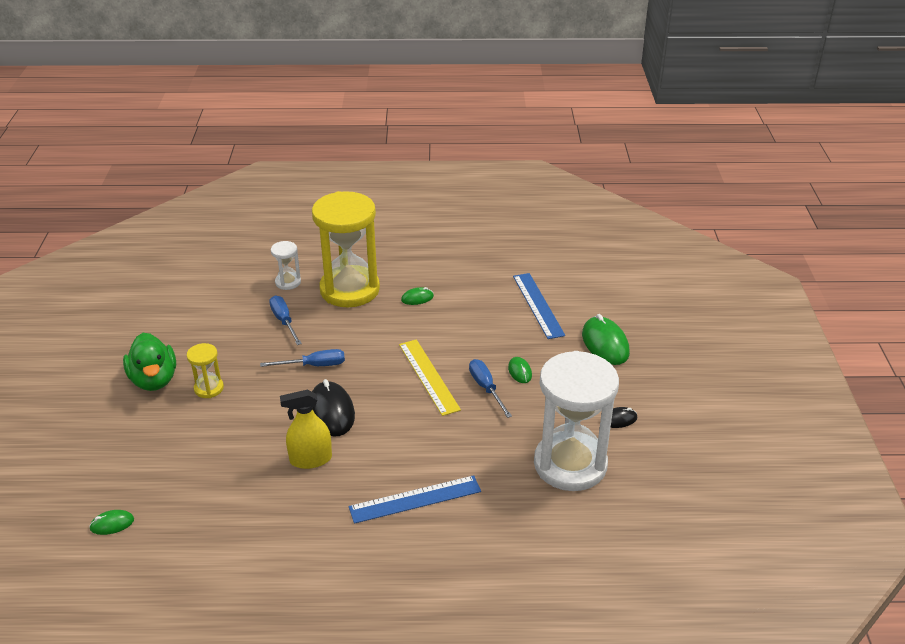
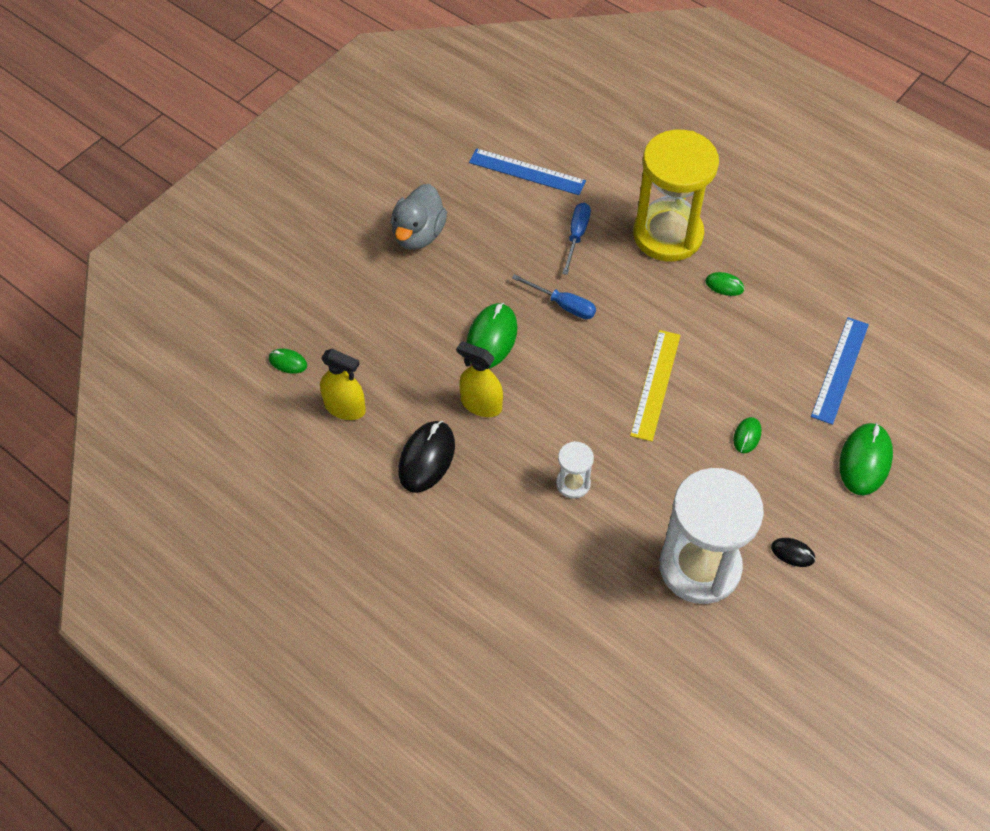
camera: 40 degrees right, 20 degrees up
(154, 380) = (418, 234): green duck -> grey duck
(195, 526) = (345, 407): none -> yellow spray bottle
(209, 388) = (455, 272): yellow hourglass -> none
(278, 413) = (491, 338): none -> green mouse
(288, 282) = (617, 190): white hourglass -> white hourglass (573, 483)
(331, 412) = (537, 366): black mouse -> black mouse (427, 458)
(415, 499) = (533, 505): blue ruler -> blue ruler (527, 172)
(486, 388) = (697, 433): blue screwdriver -> none

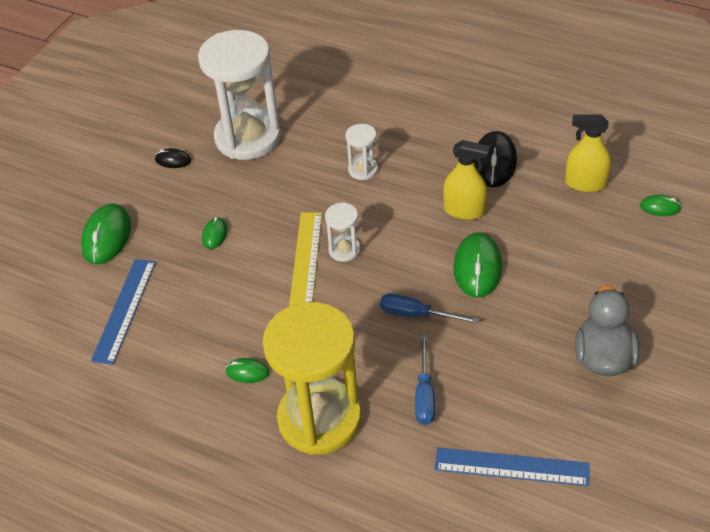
camera: 170 degrees right, 10 degrees down
(615, 386) = (344, 250): none -> white hourglass

